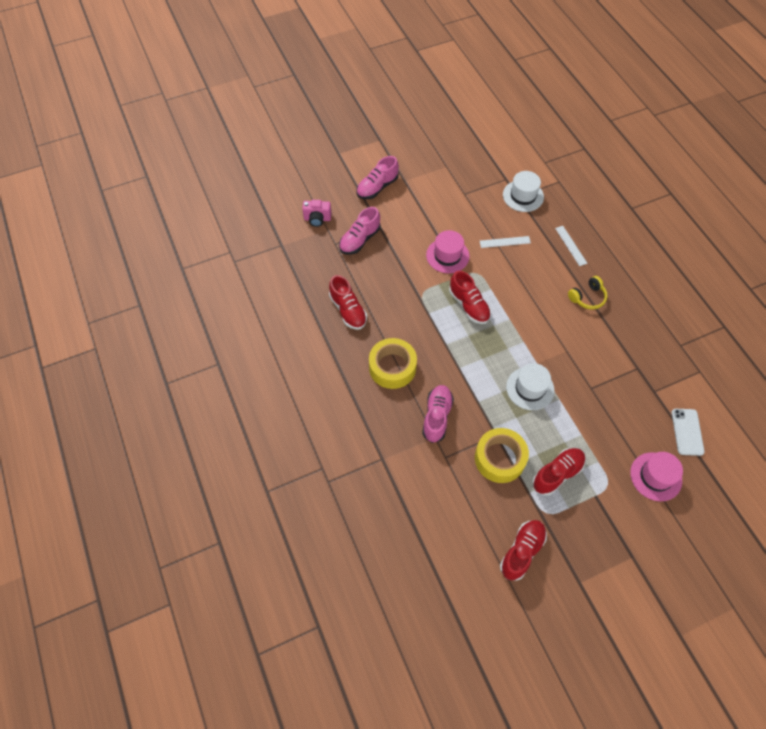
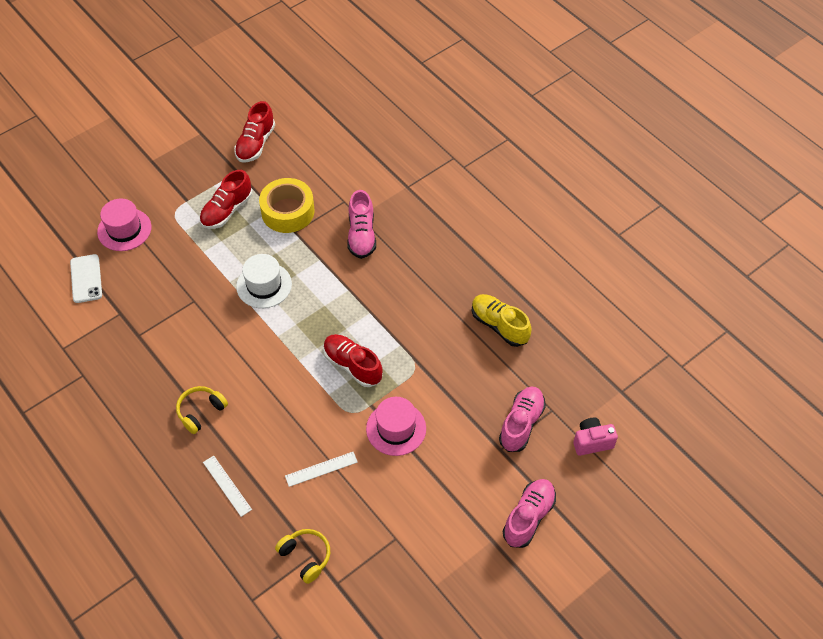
camera: 165 degrees right, 5 degrees down
(348, 310) = (499, 325): red shoe -> yellow shoe
(392, 367) = (424, 273): yellow tape -> none
(523, 196) = (305, 557): white hat -> yellow headphones

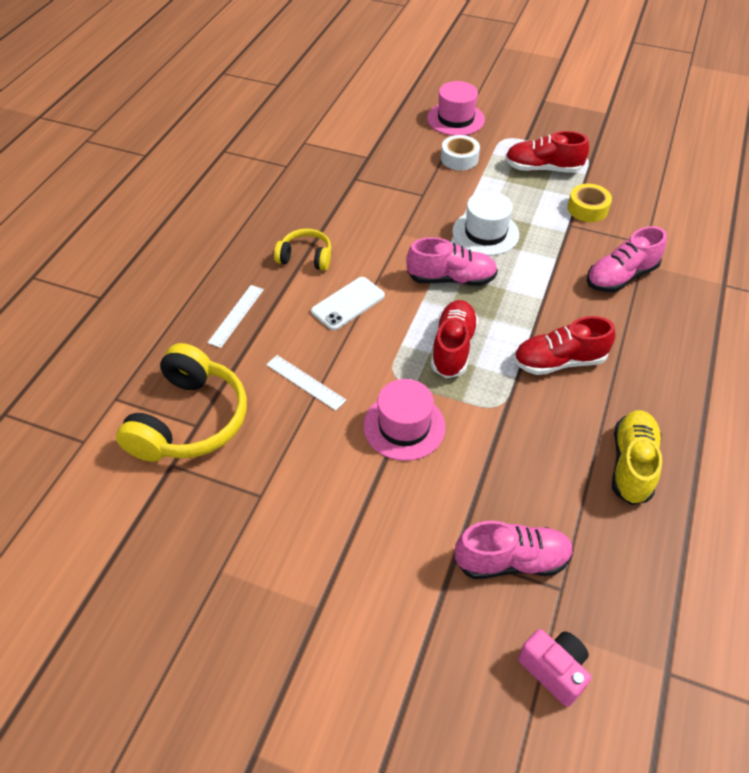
camera: 60 degrees right, 5 degrees down
(86, 279) = (384, 122): white phone -> white phone (348, 303)
(173, 254) = (459, 158): none -> white tape
(256, 143) = (638, 151): red shoe -> red shoe (559, 361)
(288, 211) = (587, 209): yellow tape -> yellow tape, size x0.62
(305, 557) = (190, 420): yellow headphones -> yellow headphones, size x1.85
(528, 517) = (380, 639): pink shoe -> pink shoe (451, 279)

